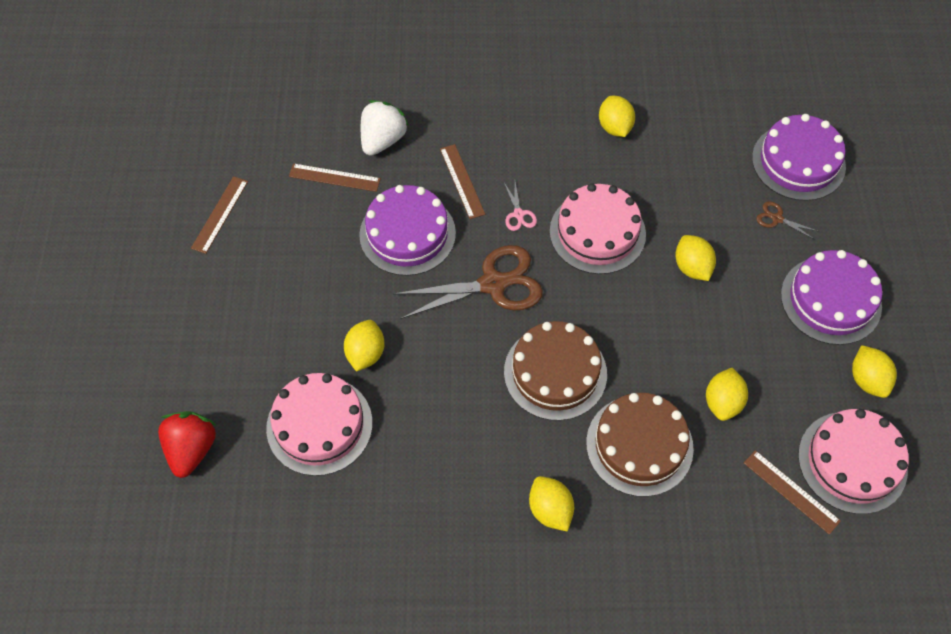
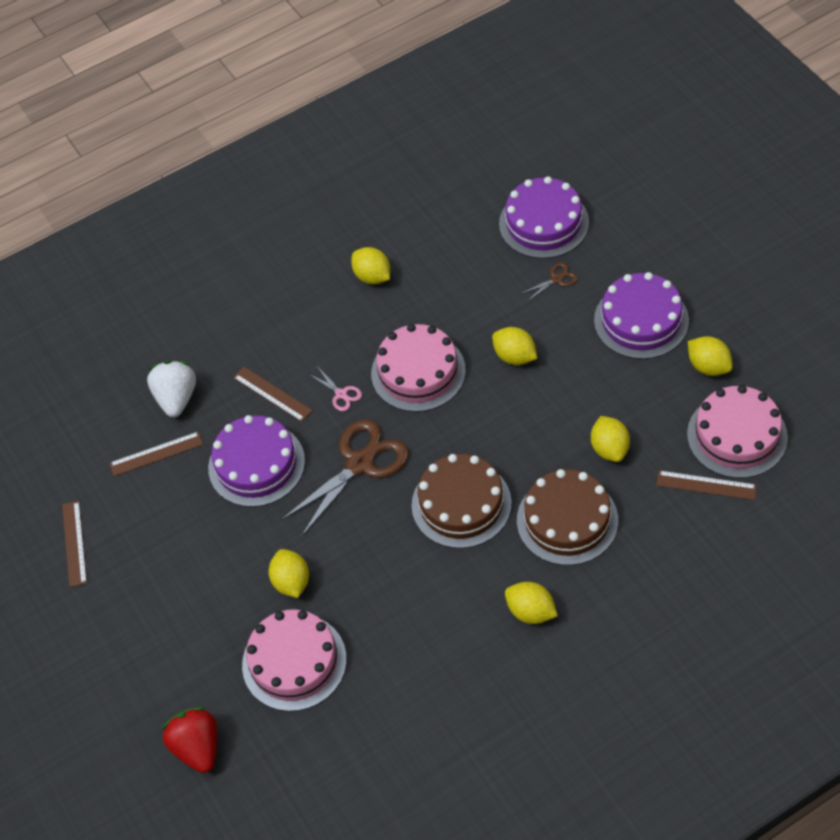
camera: 25 degrees left, 5 degrees down
(777, 219) = (557, 279): brown scissors -> brown scissors turned 150 degrees clockwise

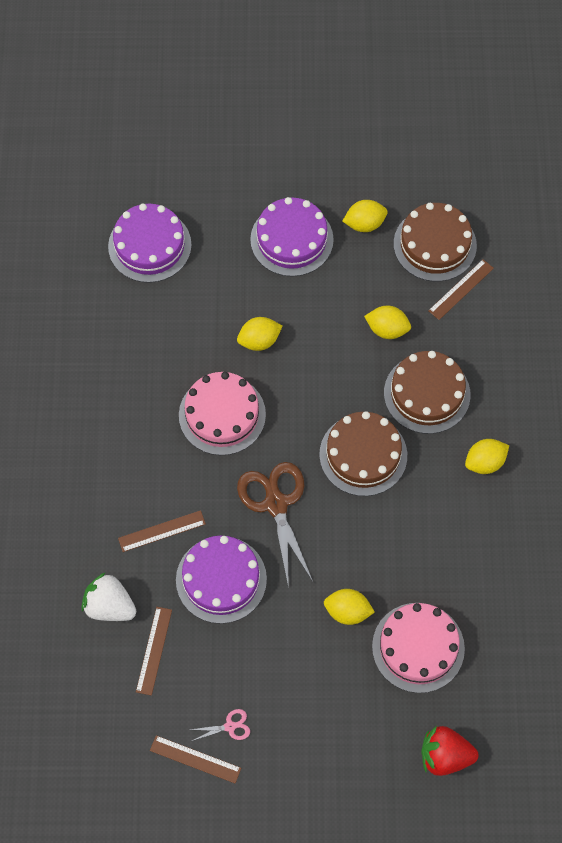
camera: 65 degrees left, 10 degrees up
(341, 394) = (201, 481): pink scissors -> pink scissors (230, 726)
(372, 276) = (103, 394): yellow lemon -> none
(557, 279) = (210, 270): brown scissors -> none
(737, 435) = (435, 244): pink cake -> brown cake

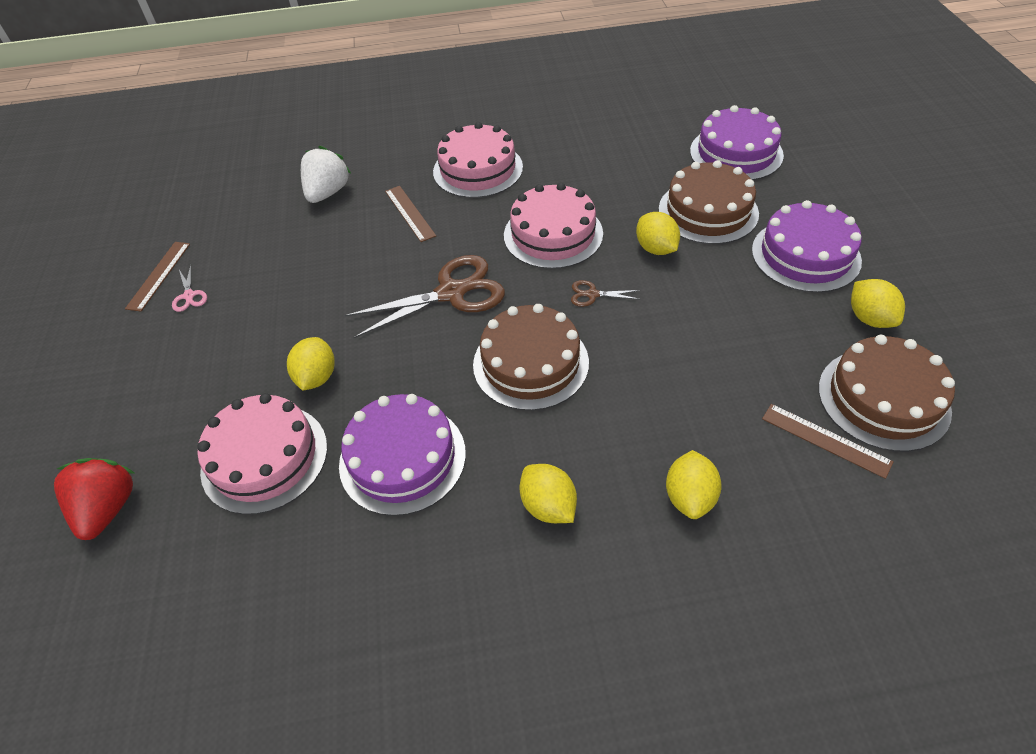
camera: 85 degrees right, 15 degrees down
(111, 465) = (478, 169): none -> pink cake
(154, 650) = (280, 228): brown ruler -> none
(221, 579) = (357, 263): purple cake -> purple cake (402, 458)
(301, 399) = (592, 294): none -> brown scissors
(387, 329) = (721, 363): yellow lemon -> yellow lemon (689, 497)
(427, 394) = (639, 420): brown cake -> brown cake (708, 211)

